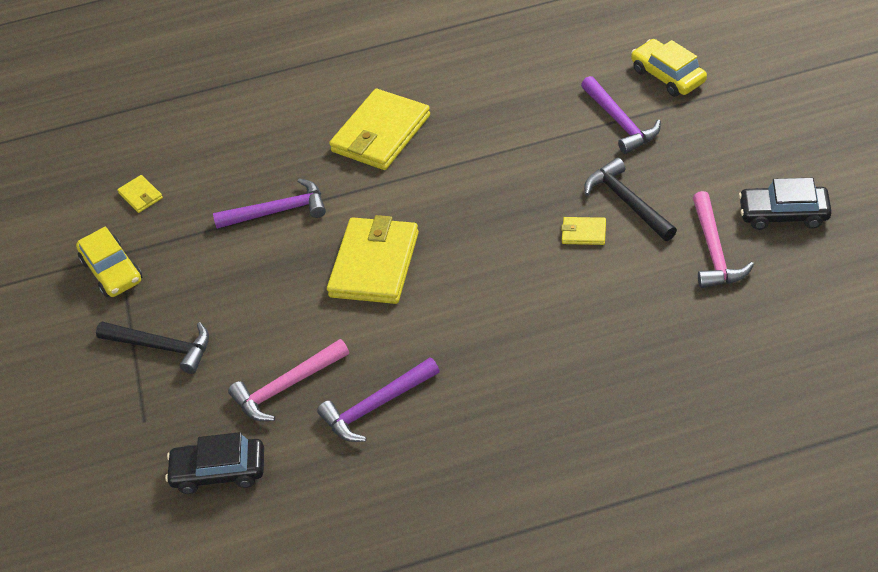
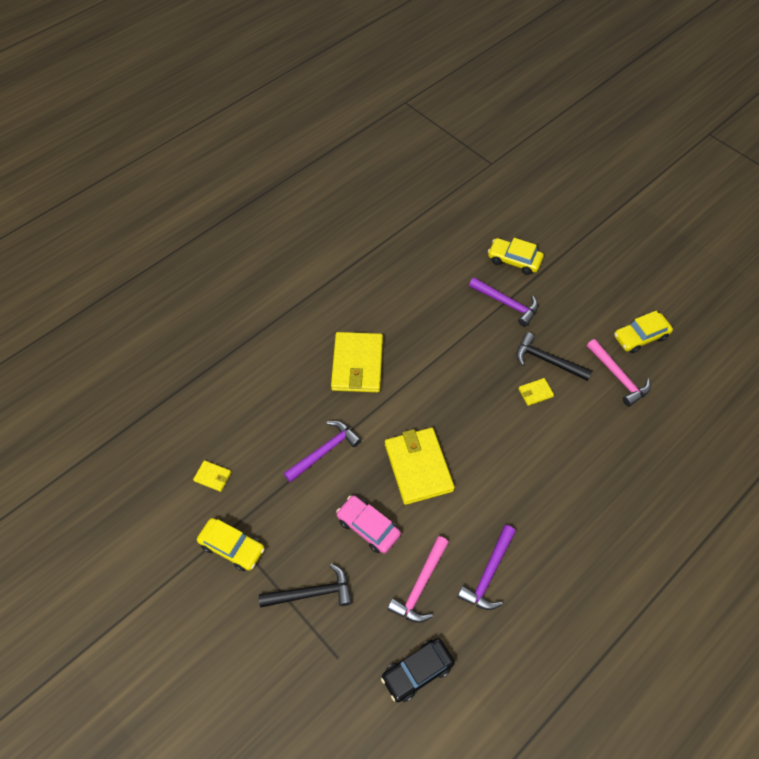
camera: 35 degrees left, 10 degrees up
(271, 305) = (368, 527): none -> pink car
(783, 214) = (640, 337): black car -> yellow car

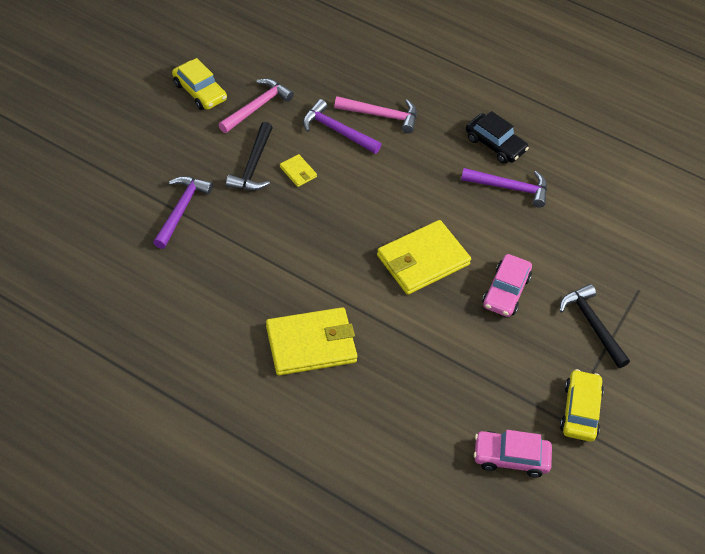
camera: 110 degrees left, 5 degrees down
(213, 476) = (510, 457): yellow wallet -> pink car
(325, 451) = (436, 350): purple hammer -> purple hammer (337, 130)
(417, 671) = (620, 227): black car -> black car (495, 144)
(420, 585) = (544, 238): pink hammer -> pink hammer (381, 115)
(514, 260) = (110, 210): yellow car -> none

